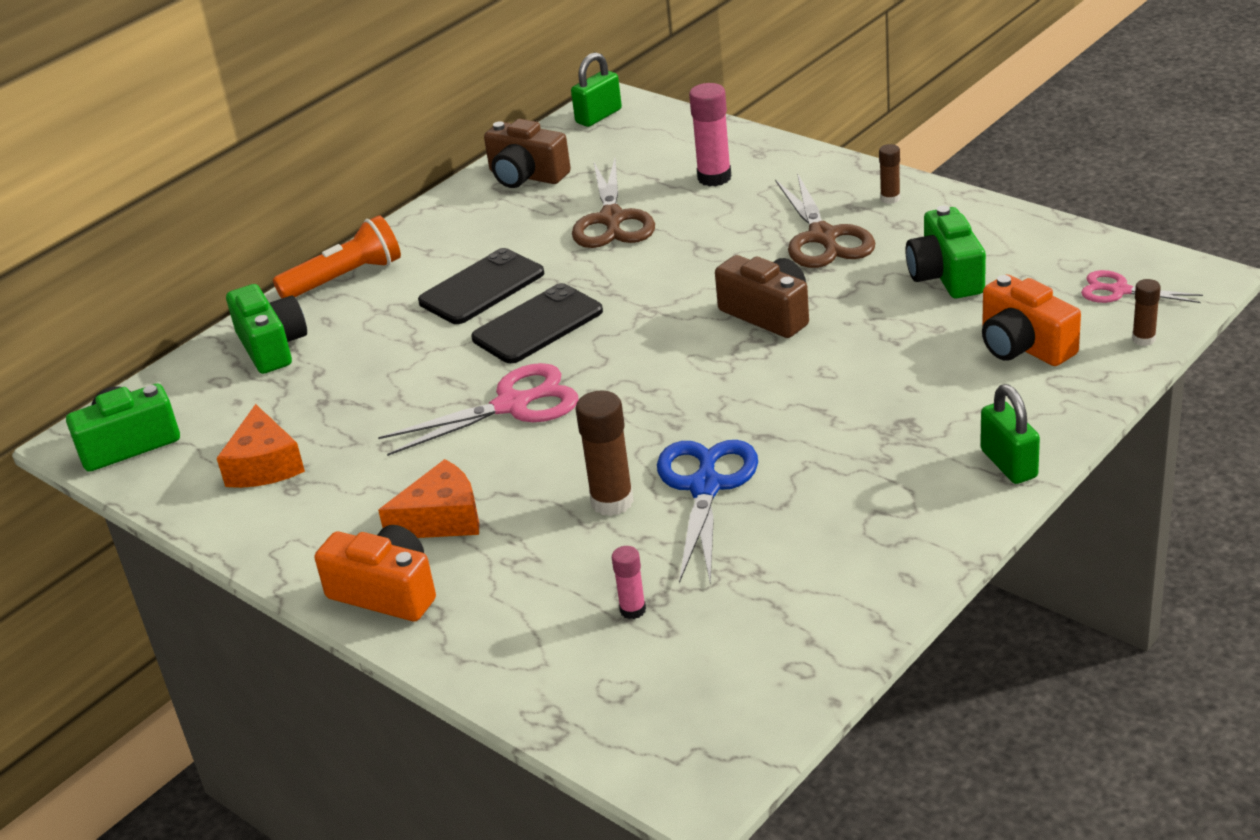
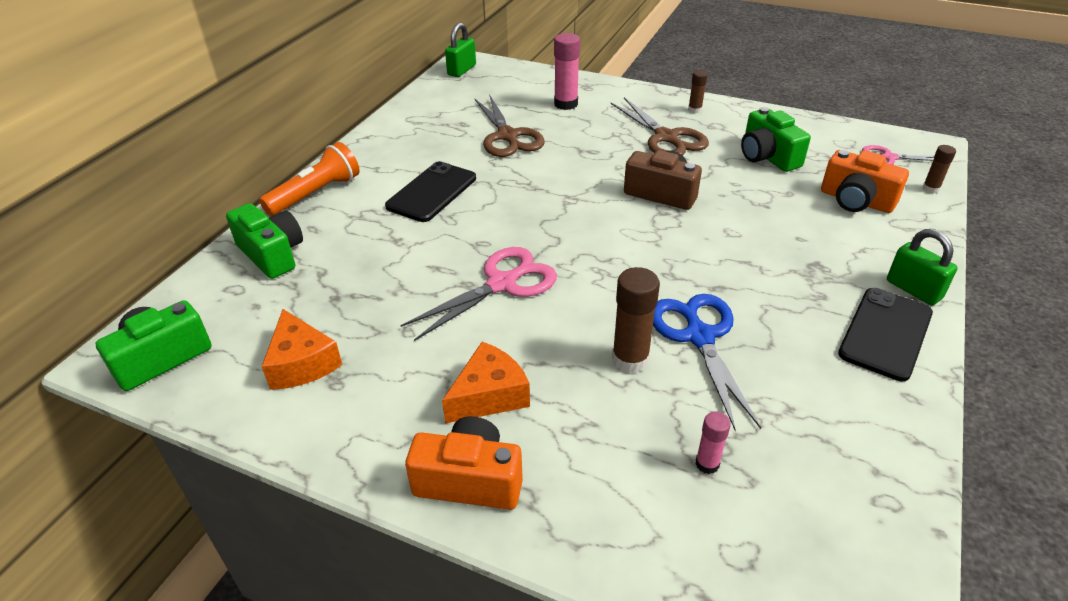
camera: 20 degrees left, 5 degrees up
(526, 176) = (428, 111): brown camera -> none
(538, 325) = (490, 217): black phone -> black phone (885, 333)

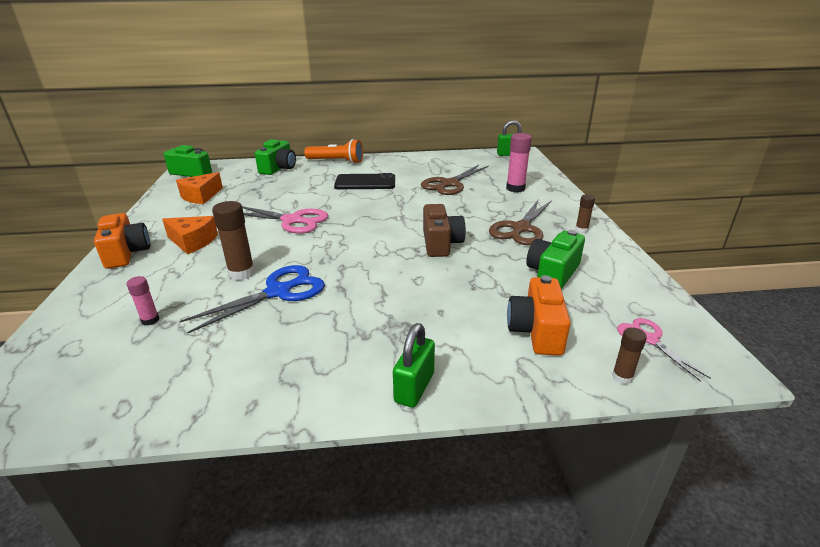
camera: 60 degrees right, 10 degrees down
(885, 333) = (333, 379): black phone -> none

